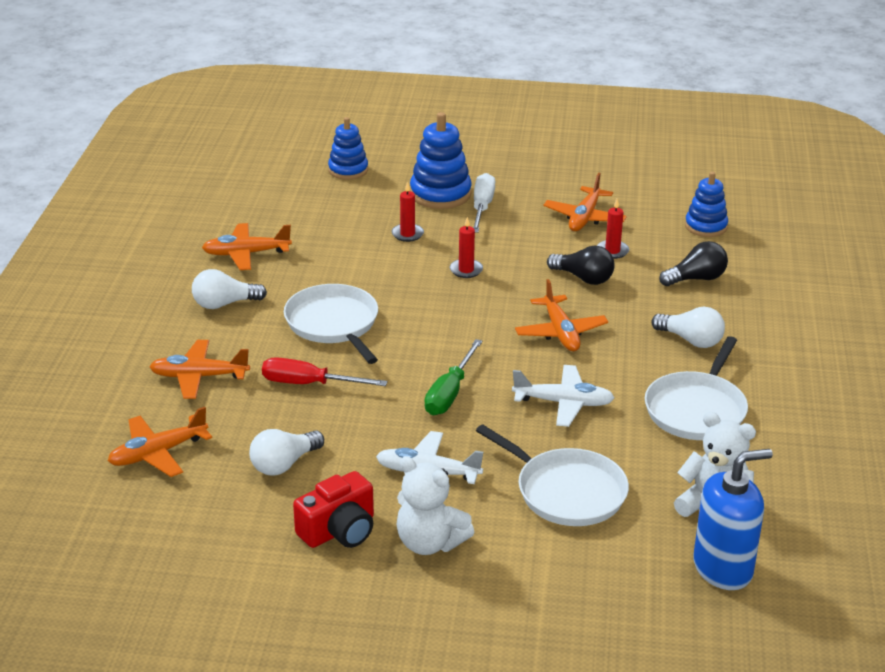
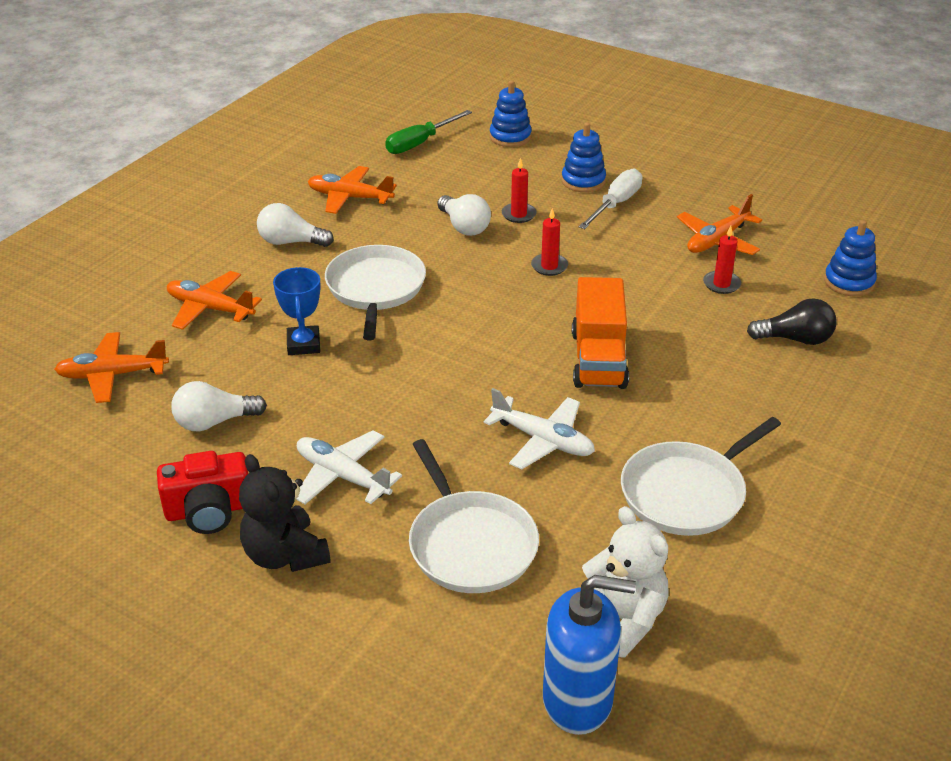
camera: 25 degrees right, 5 degrees up
(309, 384) = (303, 344): red screwdriver -> blue trophy
(429, 543) = (285, 555): white teddy bear -> black teddy bear
(440, 194) = (583, 181): blue stacking toy -> blue stacking toy, size x0.67
(449, 393) = (432, 394): green screwdriver -> green screwdriver (420, 143)
(560, 332) = (598, 359): orange plane -> orange truck
(583, 278) = (668, 306): black light bulb -> none
(691, 340) = (738, 409): white light bulb -> white light bulb (464, 227)

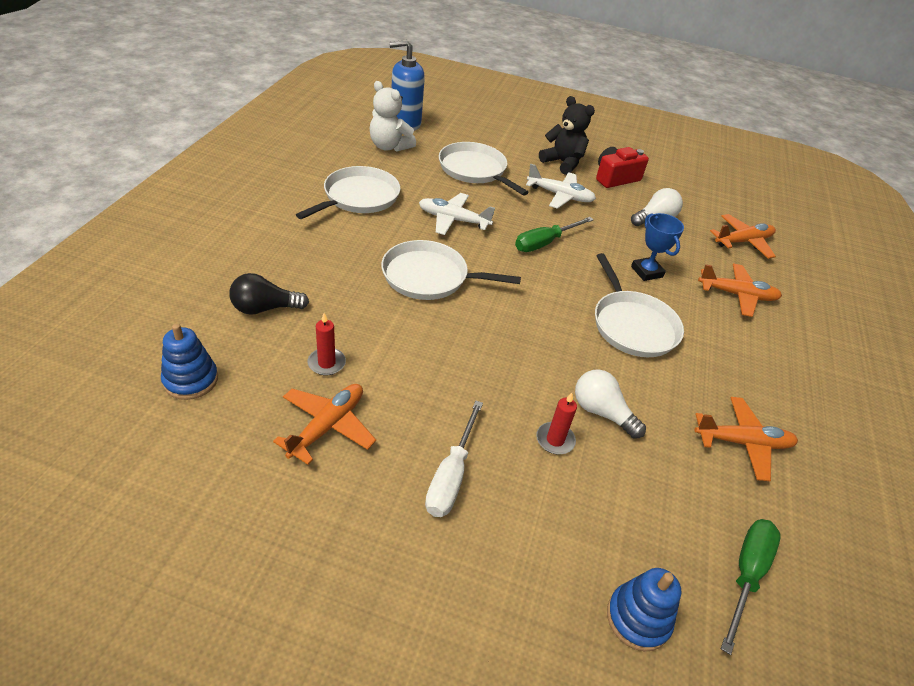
camera: 160 degrees right, 5 degrees up
(291, 242) = (742, 370): white light bulb -> none
(420, 394) = (544, 243): none -> green screwdriver
(549, 266) = (497, 367): red candle -> none
(583, 181) = (502, 519): blue stacking toy -> none
(598, 359) = (429, 277): orange truck -> white pan

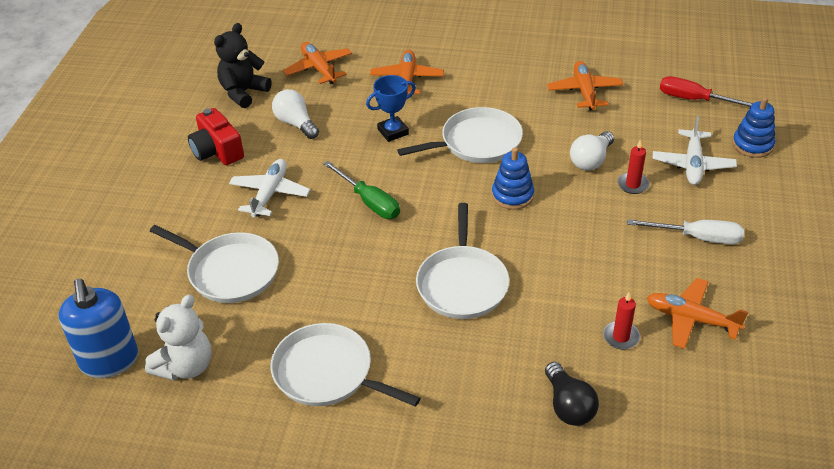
camera: 90 degrees left, 0 degrees up
(191, 380) = (691, 432): blue stacking toy -> blue stacking toy (512, 195)
(453, 220) = (350, 278): white plane -> white plane (693, 164)
(474, 170) = (230, 271): white pan -> white pan turned 105 degrees counterclockwise
(563, 163) = (191, 194): black teddy bear -> black teddy bear (243, 92)
(746, 574) = (694, 100): green screwdriver -> red screwdriver

